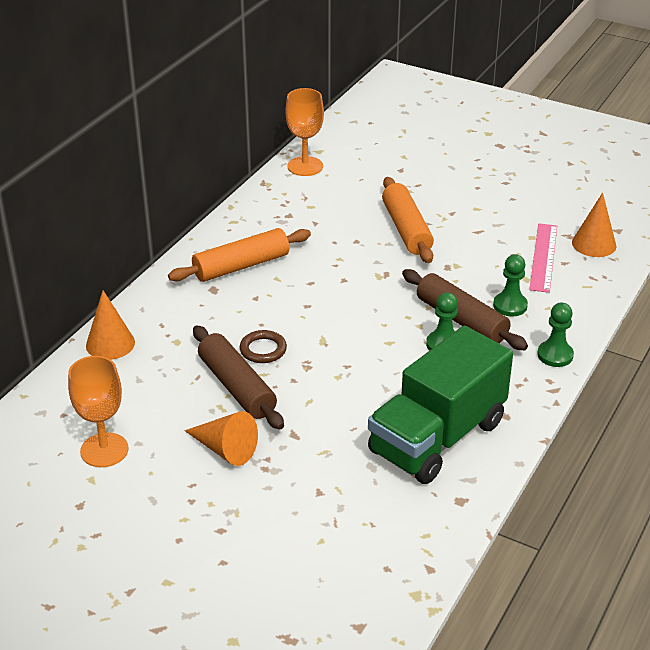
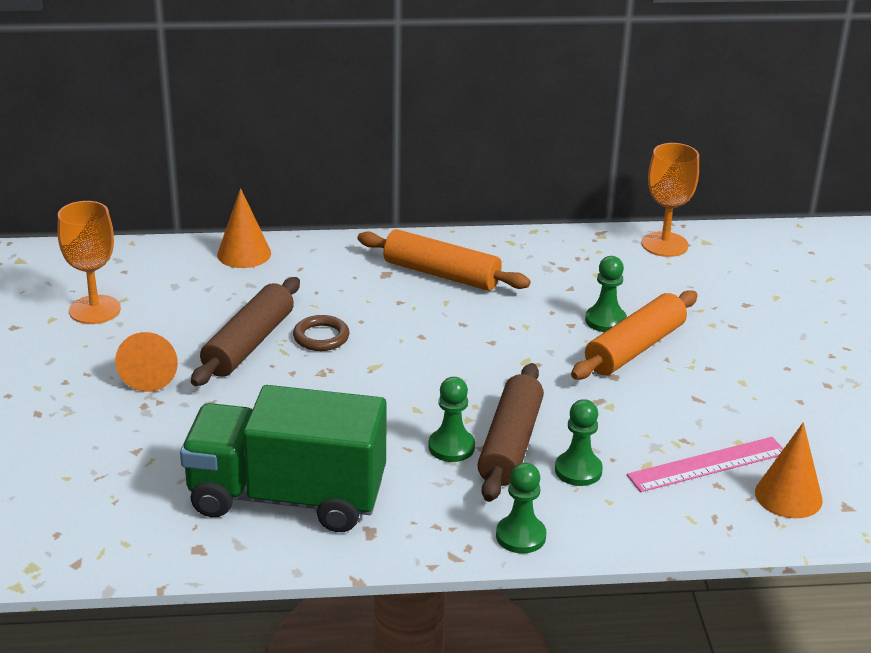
camera: 55 degrees right, 5 degrees down
(366, 226) = (605, 321): none -> green pawn

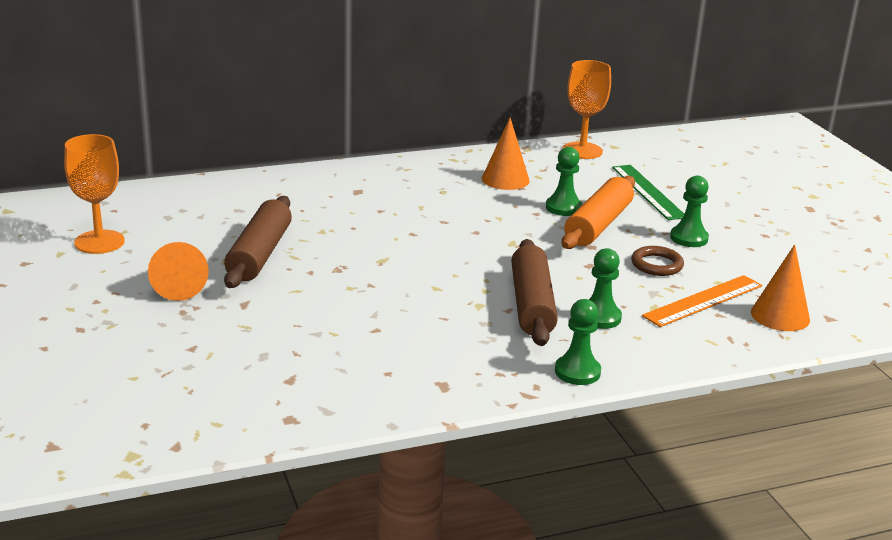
camera: 15 degrees left, 5 degrees down
(244, 254) = (221, 187): orange cone -> orange cone (505, 179)
(287, 497) = (353, 368): green truck -> none
(321, 337) = (323, 243): brown ring -> brown ring (656, 265)
(441, 274) = (406, 187): orange rolling pin -> none
(451, 447) = (482, 312): green pawn -> green pawn (689, 238)
(707, 464) = (703, 301): pink ruler -> orange ruler
(715, 309) = (648, 192): none -> green ruler

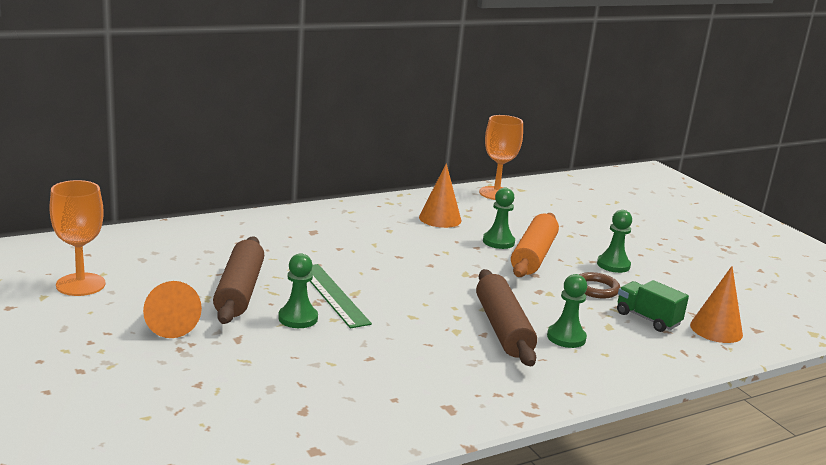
camera: 10 degrees left, 5 degrees down
(577, 372) = (566, 389): green pawn -> green pawn (298, 318)
(648, 192) = (564, 226): green ruler -> green ruler (333, 295)
(703, 301) = (647, 319): orange ruler -> green truck

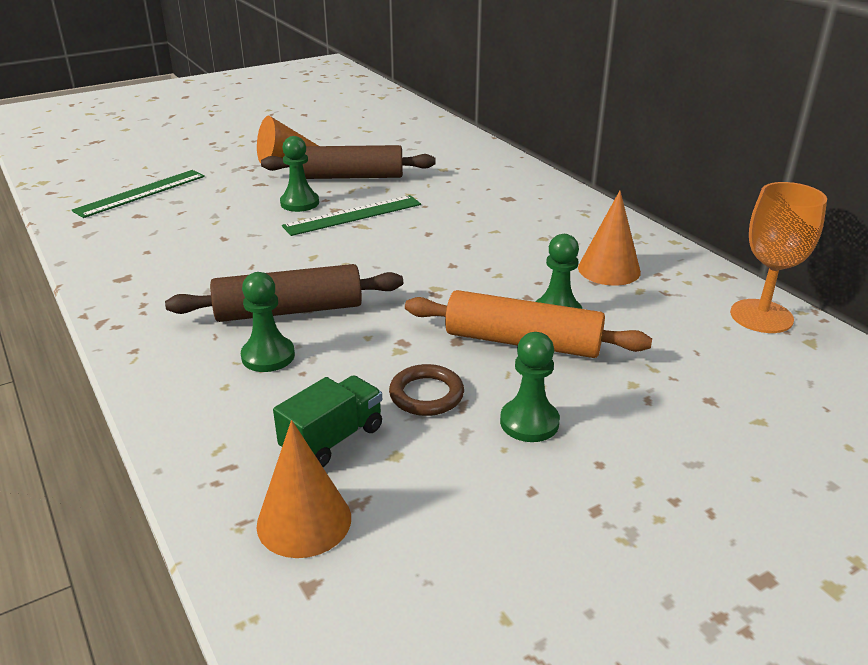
camera: 90 degrees right, 10 degrees up
(80, 284) = (345, 126): orange goblet -> none
(238, 413) = (141, 193): none -> green ruler

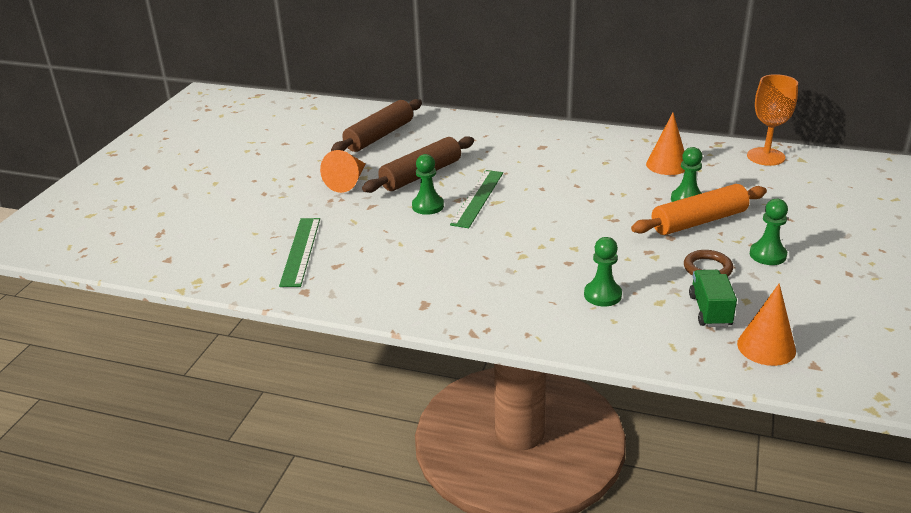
camera: 40 degrees left, 0 degrees up
(289, 310) = (561, 268): brown rolling pin -> brown rolling pin (379, 136)

